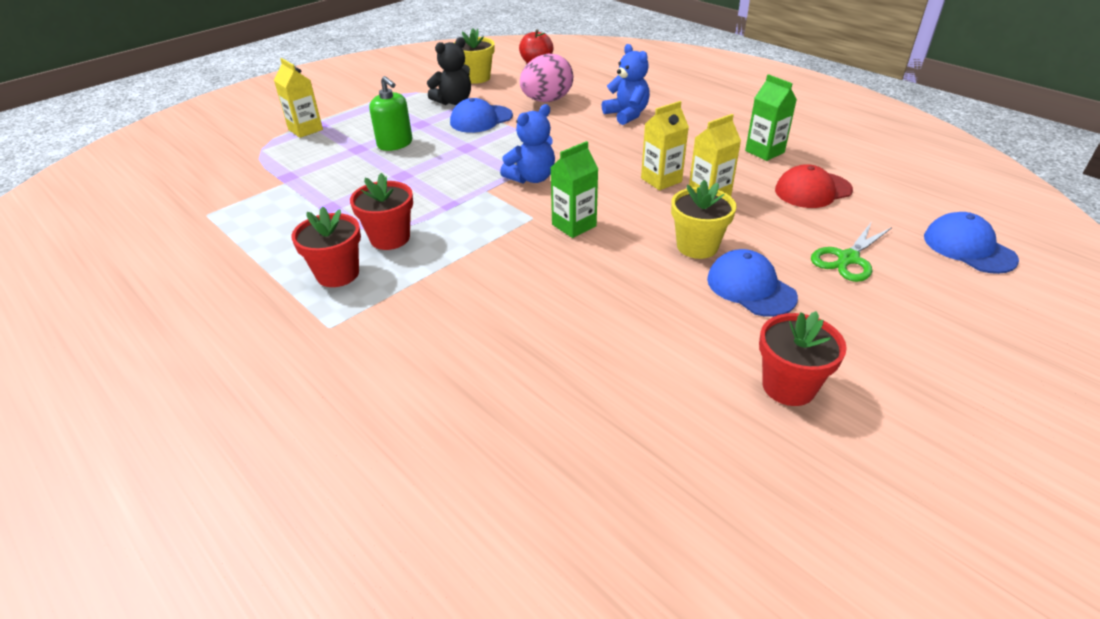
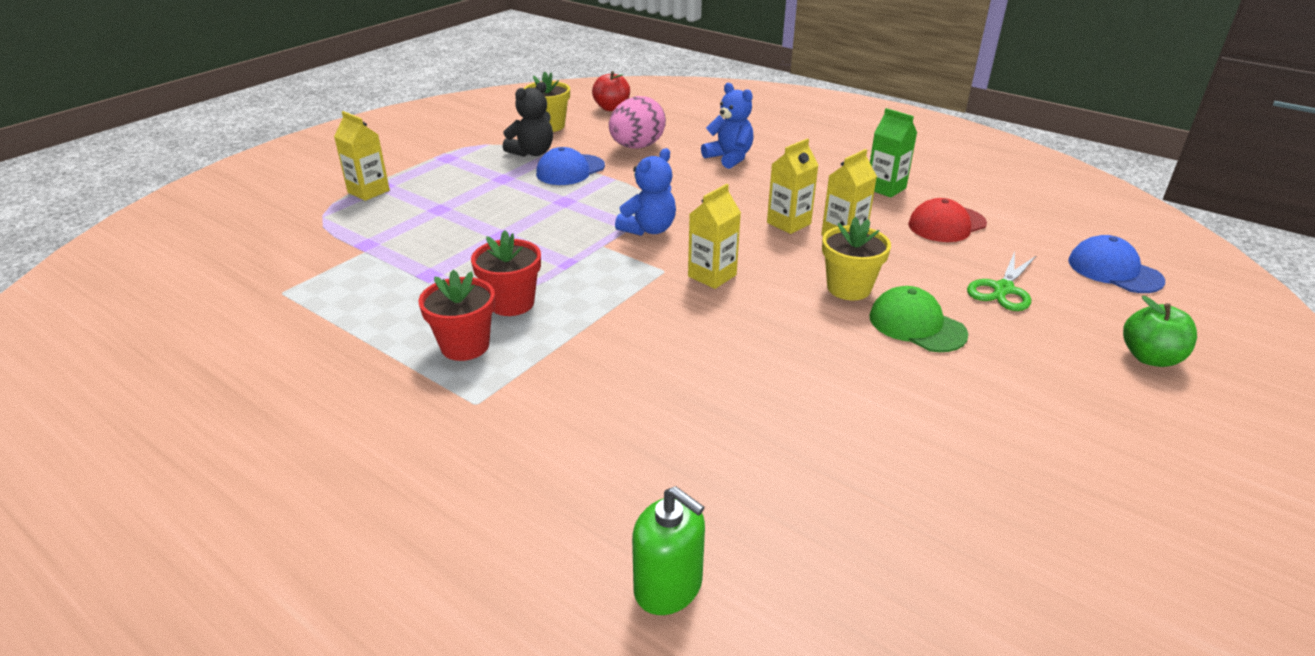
camera: 10 degrees left, 5 degrees down
(395, 144) = (481, 201): green soap dispenser -> green soap dispenser (668, 587)
(574, 225) = (712, 276): green carton -> yellow carton
(750, 287) = (916, 325): blue cap -> green cap
(788, 386) = (986, 418): red flower pot -> none
(977, 340) = (1150, 358): none -> green apple

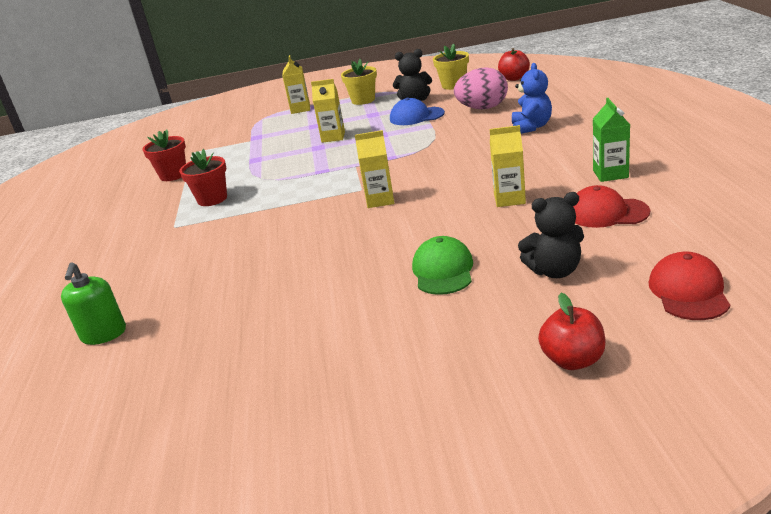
camera: 50 degrees right, 5 degrees down
(512, 303) = (263, 184): red flower pot -> red flower pot (173, 175)
(649, 229) = (395, 163): blue teddy bear -> none
(788, 223) = (487, 181): yellow carton -> yellow carton (333, 137)
(849, 288) = (445, 233): yellow flower pot -> yellow flower pot (363, 100)
(1003, 289) = (554, 271): green scissors -> black teddy bear
(1114, 271) = (688, 291): blue cap -> red cap
(1150, 358) = (573, 360): green apple -> red apple

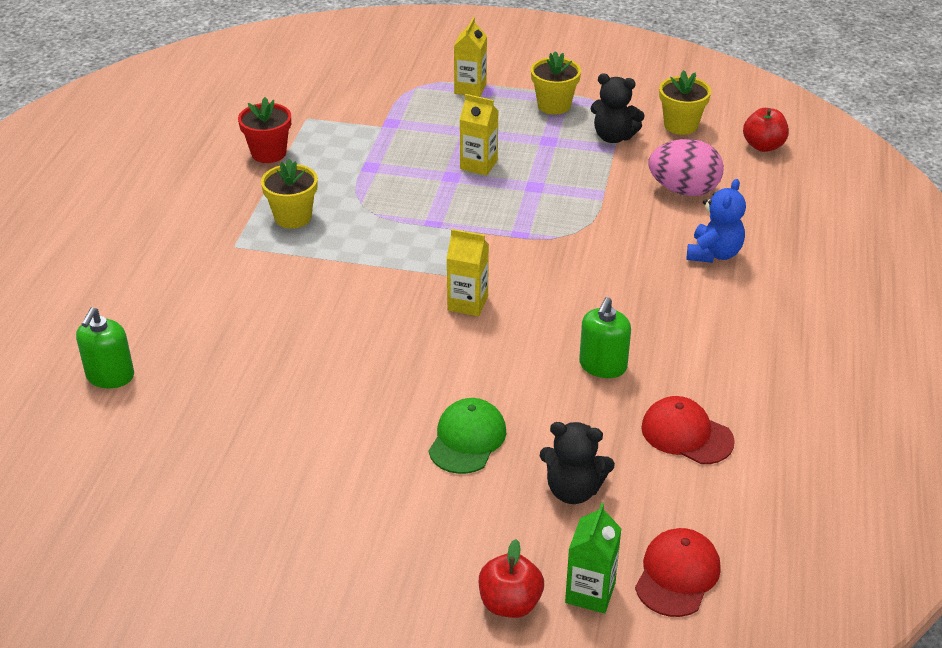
camera: 15 degrees right, 10 degrees up
(212, 199) = (293, 217): red flower pot -> yellow flower pot
(416, 116) = (597, 169): blue cap -> none
(509, 199) = (602, 366): yellow carton -> green soap dispenser
(610, 174) = (738, 377): green carton -> green carton (590, 593)

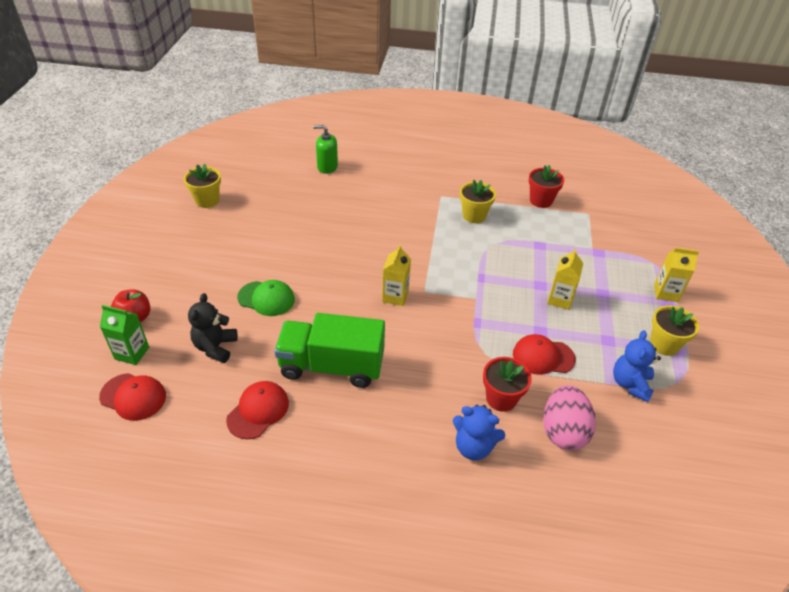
camera: 85 degrees right, 5 degrees up
(576, 190) = (543, 356): none -> red cap
(602, 366) = (331, 366): green soap dispenser -> green truck
(613, 137) = (630, 384): black teddy bear -> blue teddy bear
(643, 227) = (501, 398): none -> red flower pot
(680, 125) = (670, 436): yellow flower pot -> yellow flower pot (207, 200)
(763, 146) = (661, 507): red apple -> none

